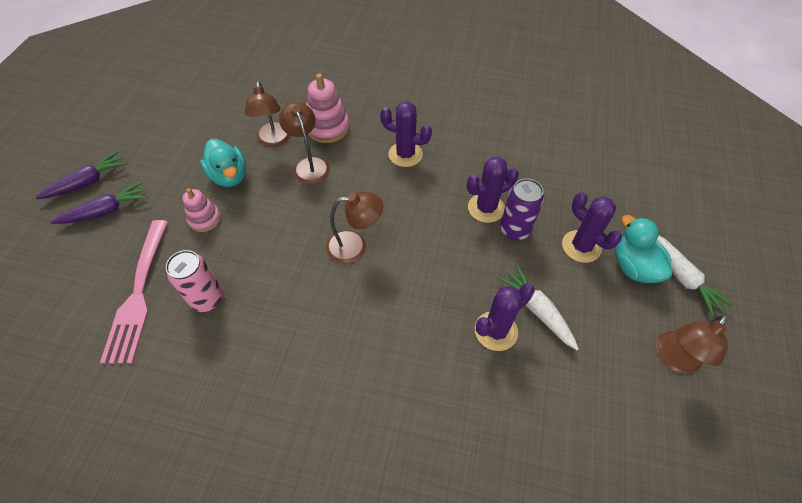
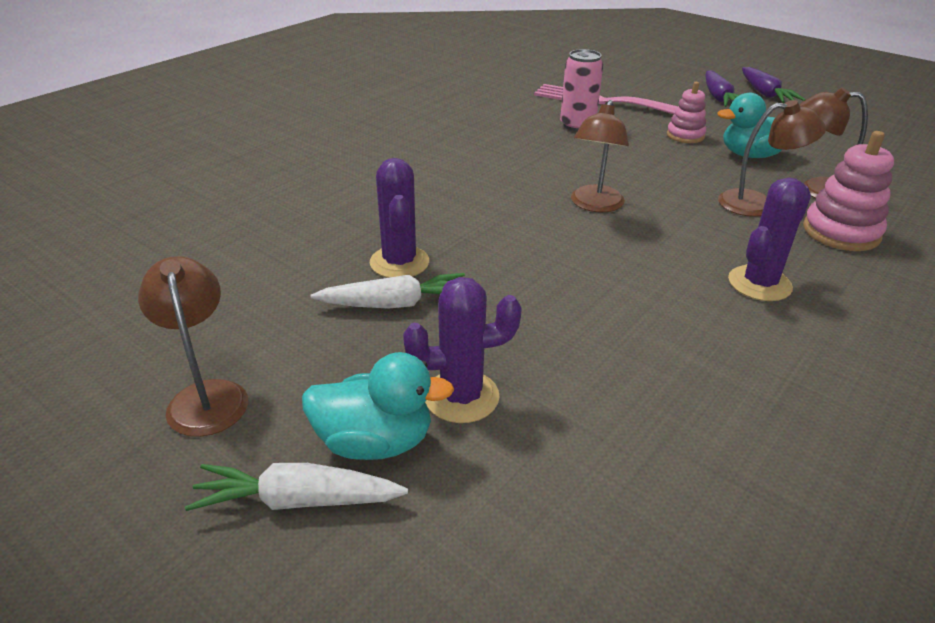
camera: 115 degrees right, 20 degrees down
(486, 208) = (603, 324): purple cactus -> none
(515, 230) = (542, 337): purple can -> none

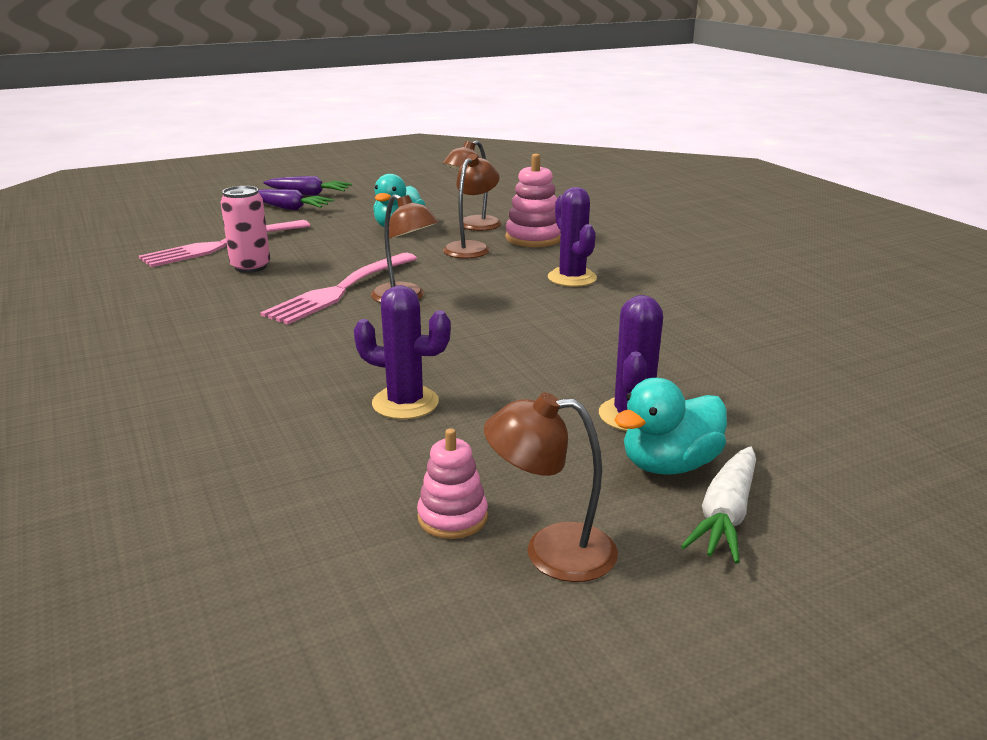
camera: 65 degrees left, 10 degrees down
(375, 442) = (669, 465): turquoise duck -> turquoise duck turned 150 degrees counterclockwise
(395, 304) = (476, 419): white carrot -> none
(576, 173) = (340, 290): none -> pink fork
(685, 135) = (335, 237): pink stacking toy -> pink stacking toy (452, 517)

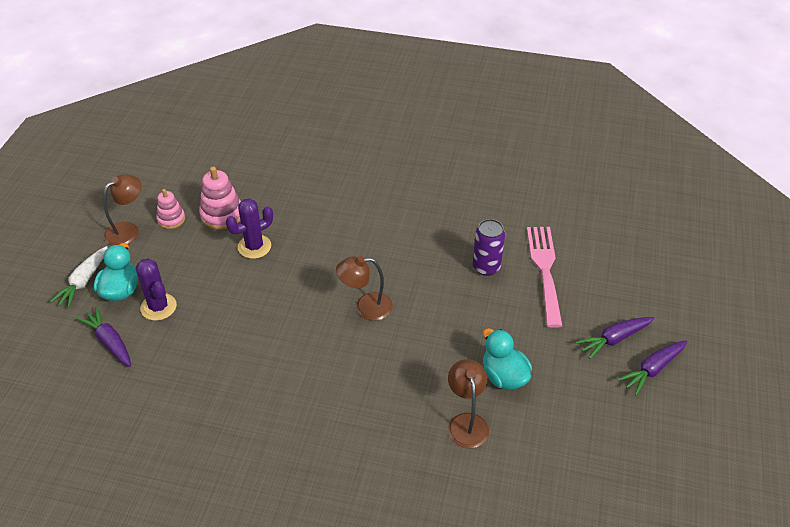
camera: 130 degrees right, 20 degrees up
(250, 267) = (486, 267): pink can -> purple can
(340, 290) = (407, 287): pink fork -> none
(471, 247) = (420, 390): brown lamp -> none
(534, 238) = (404, 441): pink stacking toy -> pink stacking toy (222, 215)
(572, 278) = (312, 403): purple cactus -> none
(725, 515) = (83, 282): white carrot -> white carrot turned 135 degrees counterclockwise
(746, 417) = (109, 342): none -> purple carrot

